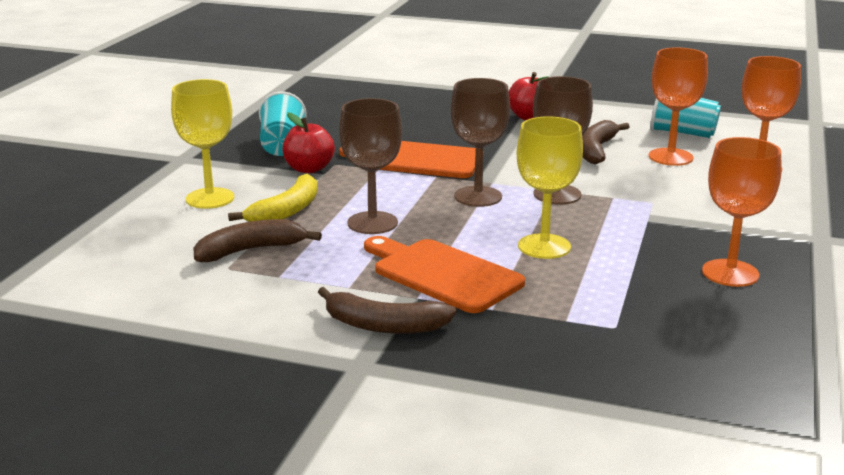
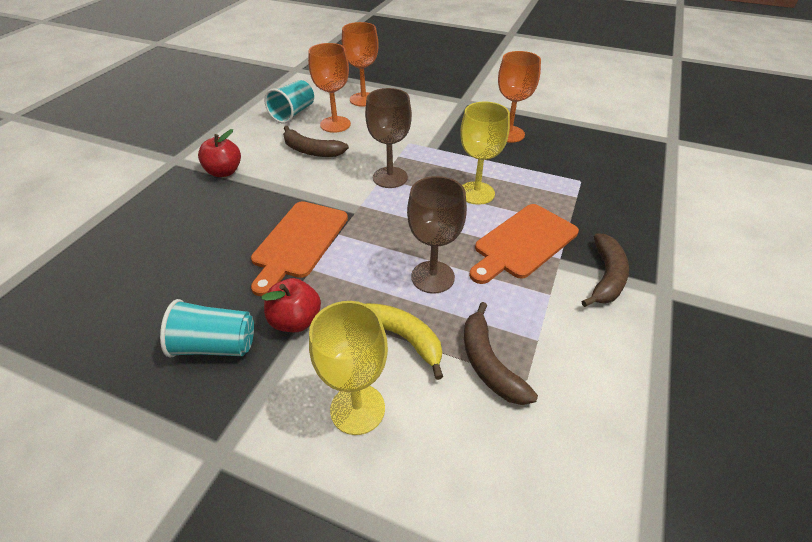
camera: 85 degrees left, 20 degrees up
(478, 196) = (387, 214): brown goblet -> none

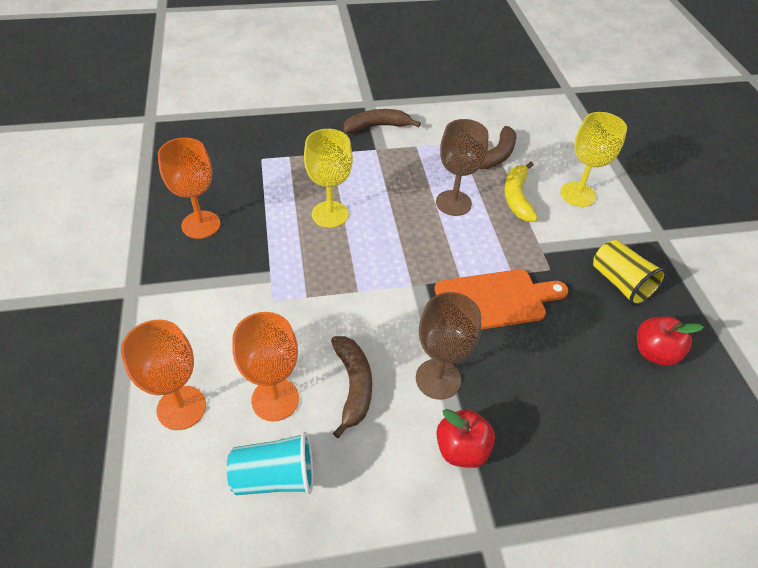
camera: 125 degrees left, 5 degrees up
(216, 345) = (620, 283): turquoise cup -> yellow cup
(296, 320) = (560, 254): red apple -> red apple (654, 352)
(390, 177) = (352, 284): brown goblet -> brown goblet (438, 379)
(523, 243) = (375, 170): orange cutting board -> none

